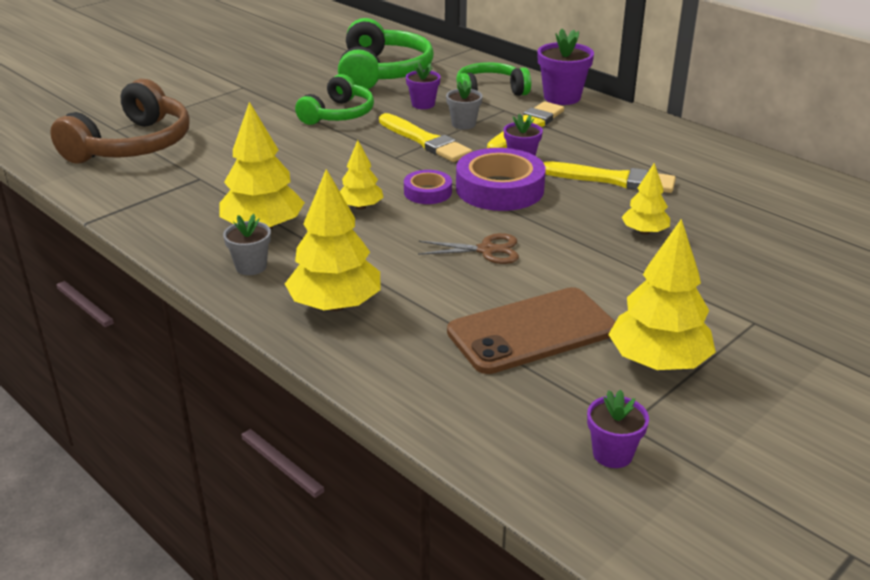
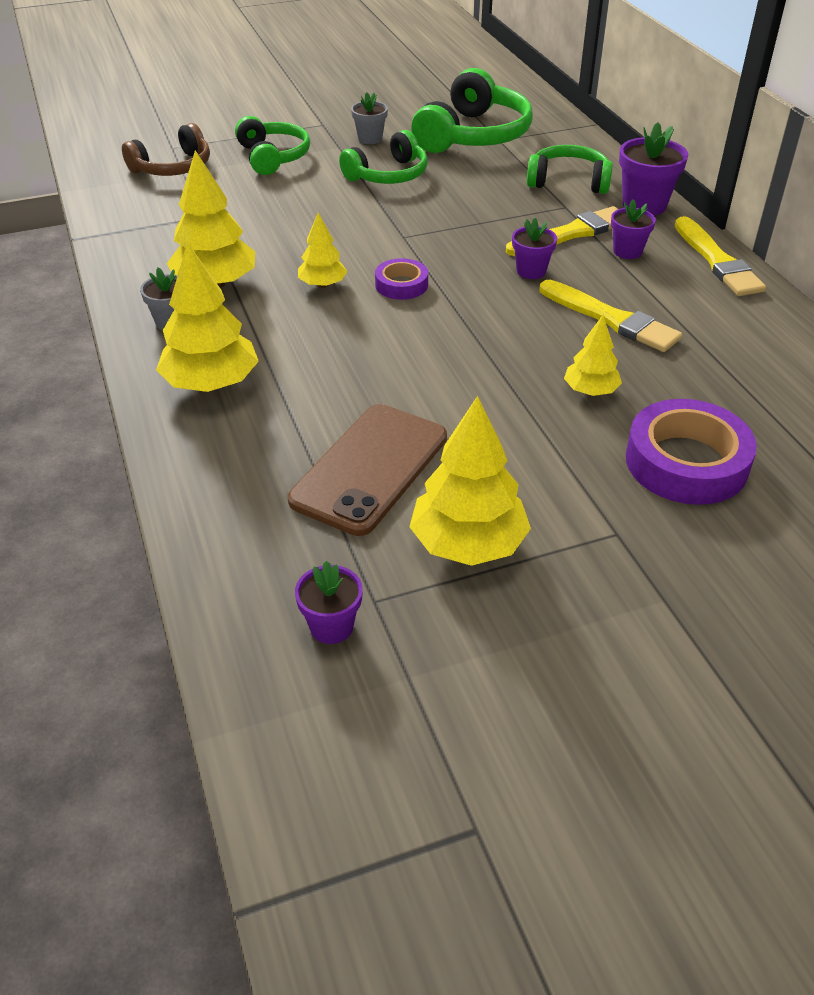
camera: 25 degrees right, 10 degrees up
(132, 145) = (173, 167): brown headphones -> brown headphones, size x0.65
(221, 120) = (273, 157): none -> green headphones
(423, 104) = (484, 182): purple flower pot -> purple flower pot (627, 251)
(425, 141) = (449, 225): yellow brush -> yellow brush (717, 261)
(463, 124) = (506, 214): grey flower pot -> grey flower pot (370, 139)
(486, 250) = (404, 366): brown scissors -> none
(499, 189) = (478, 299): purple tape -> purple tape (686, 462)
(531, 331) = (370, 468): brown phone -> brown phone turned 60 degrees counterclockwise

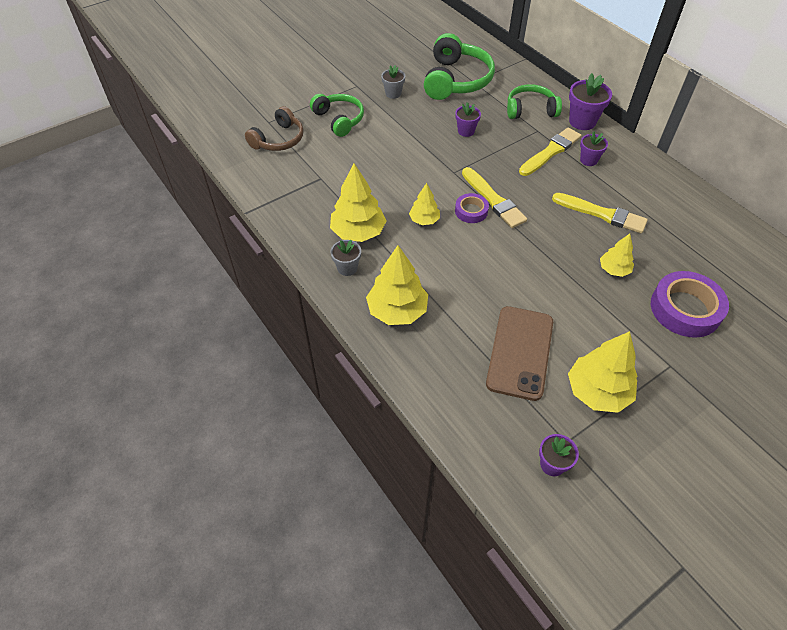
camera: 15 degrees left, 10 degrees up
(388, 175) = (419, 123): green headphones -> none
(531, 271) = (541, 186): purple flower pot -> purple flower pot (466, 131)
(717, 261) = (641, 158): yellow brush -> yellow brush (493, 200)

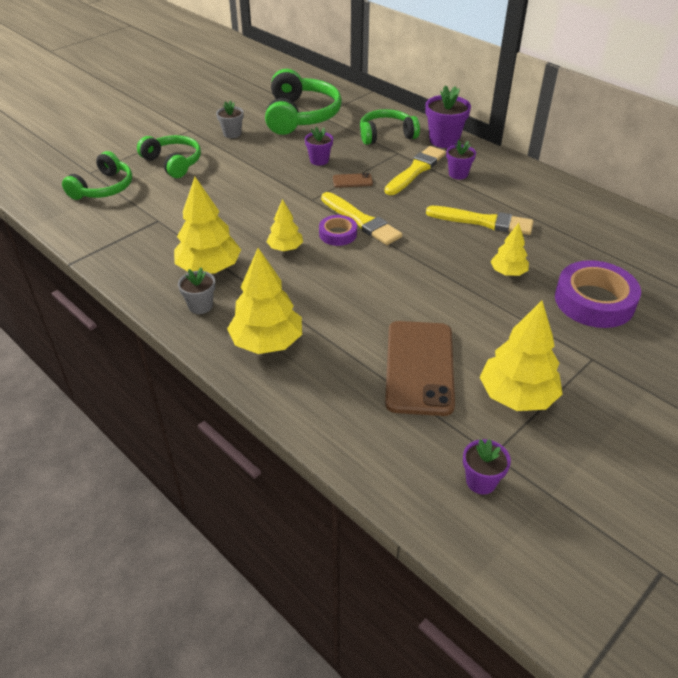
camera: 10 degrees left, 10 degrees down
(278, 139) = (103, 188): brown headphones -> green headphones
(492, 156) = (352, 181): none -> brown phone

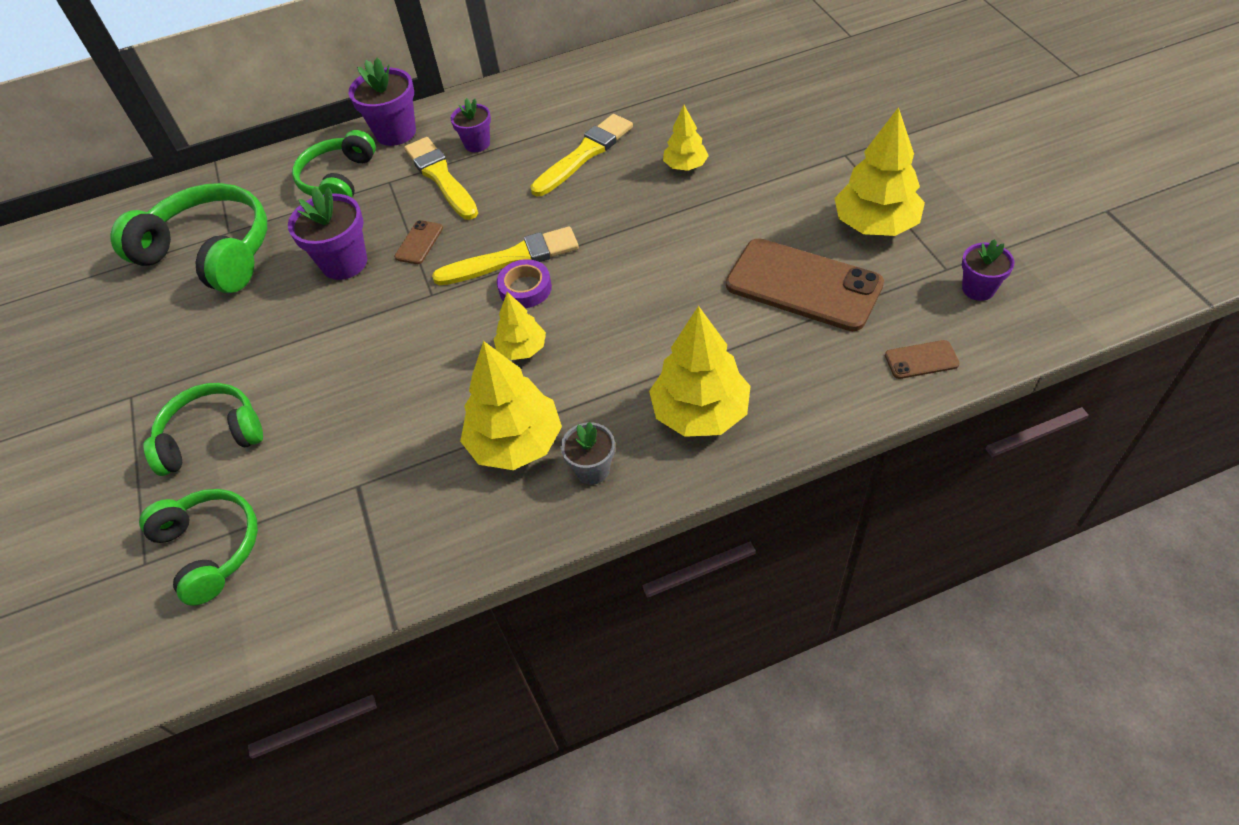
camera: 60 degrees left, 10 degrees up
(232, 133) = (189, 344): grey flower pot -> none
(319, 160) = (344, 263): purple flower pot -> purple flower pot, size x1.62
(376, 456) = (921, 360): none -> brown phone
(594, 301) = (763, 122): purple tape -> none

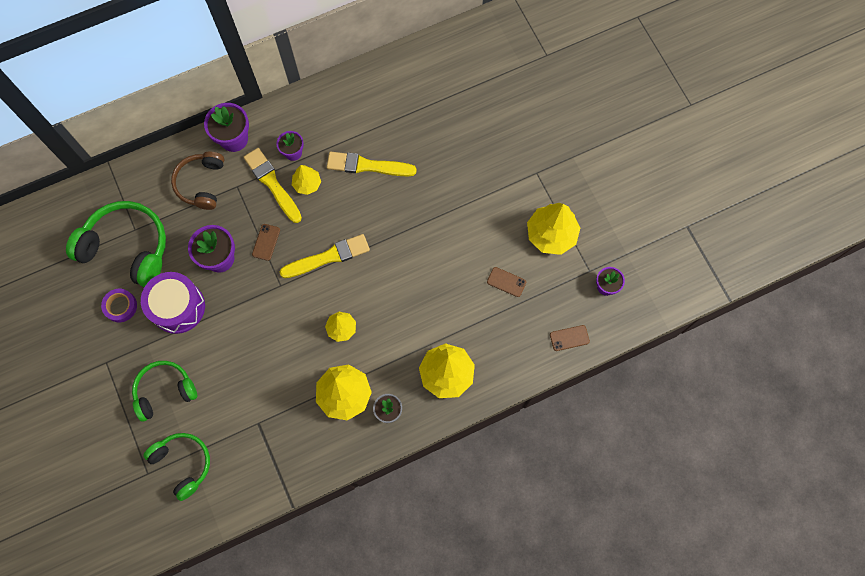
camera: 10 degrees left, 20 degrees up
(265, 323) = (178, 307): none -> purple drum
(338, 180) = (201, 183): green headphones -> brown headphones
(525, 288) = (339, 282): purple tape -> purple tape (120, 306)
(584, 154) = (367, 166): yellow brush -> yellow brush turned 120 degrees counterclockwise
(685, 166) = (434, 179): yellow tree -> yellow tree (307, 184)
(803, 285) = (506, 282): brown phone -> brown phone, size x0.43

